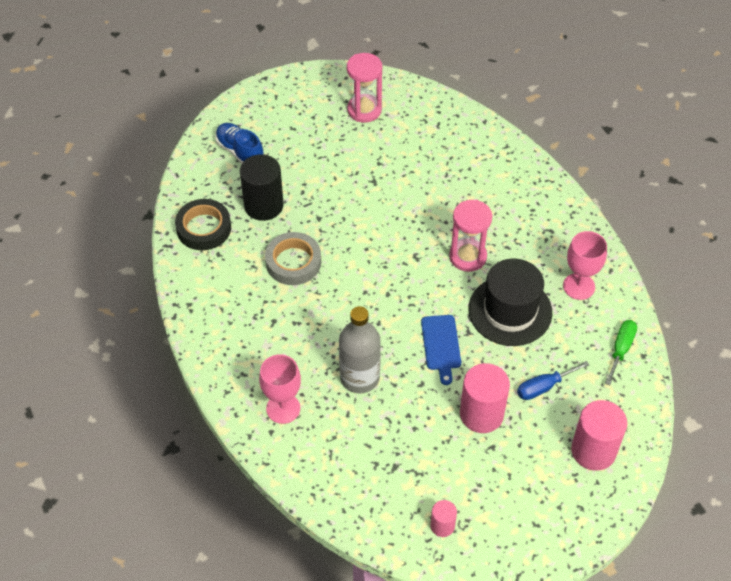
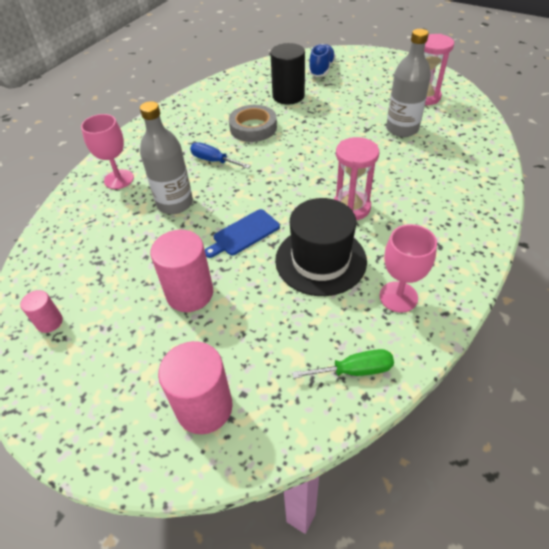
camera: 60 degrees right, 5 degrees down
(204, 228) = (244, 84): black tape -> none
(396, 157) = (402, 129): none -> grey bottle
(543, 387) = (254, 325): blue screwdriver -> blue screwdriver (213, 161)

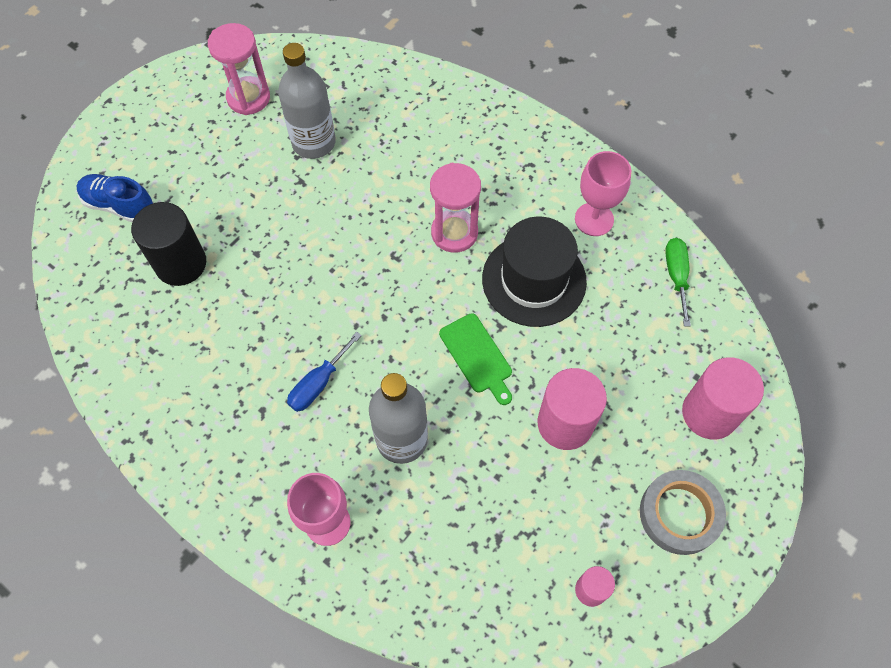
camera: 85 degrees left, 15 degrees up
(243, 234) = (477, 356): blue cutting board -> green cutting board
(253, 128) = (251, 323): grey tape -> grey tape (679, 514)

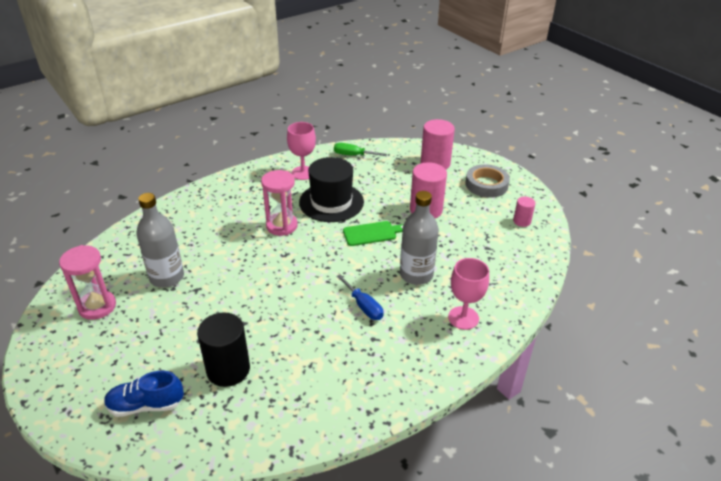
camera: 75 degrees left, 25 degrees down
(119, 205) = (146, 405): blue shoe -> blue shoe turned 45 degrees clockwise

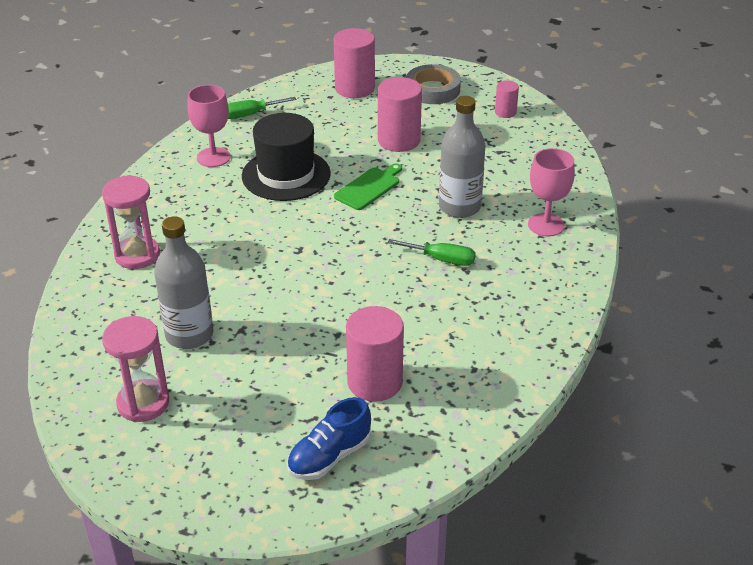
camera: 35 degrees left, 0 degrees up
(228, 369) = (375, 382): black cylinder -> pink cylinder
(282, 226) = (259, 223): pink hourglass -> pink hourglass (137, 255)
(363, 306) = (442, 259): blue screwdriver -> green screwdriver

